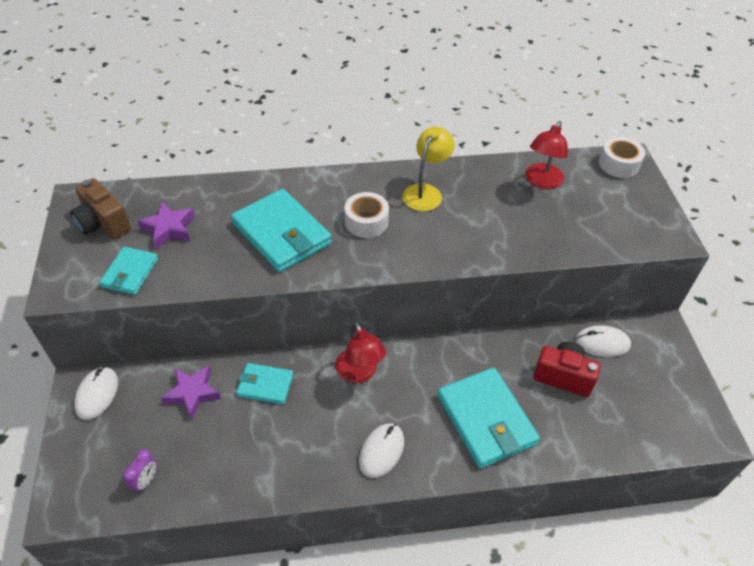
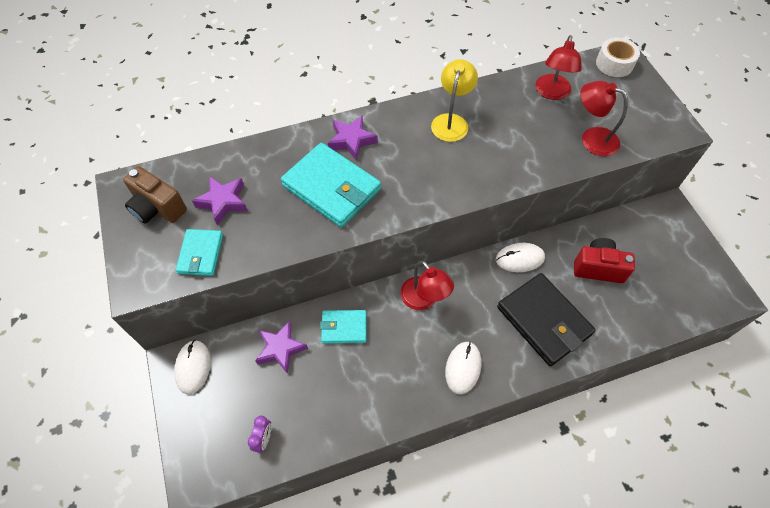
camera: 10 degrees left, 10 degrees up
(316, 194) = (351, 140): none -> purple star
(366, 222) = (406, 161): white tape -> none
(486, 420) = (543, 321): turquoise wallet -> black wallet
(572, 232) = (592, 138): none -> red lamp
(602, 343) = (623, 231): white mouse -> white mouse (519, 258)

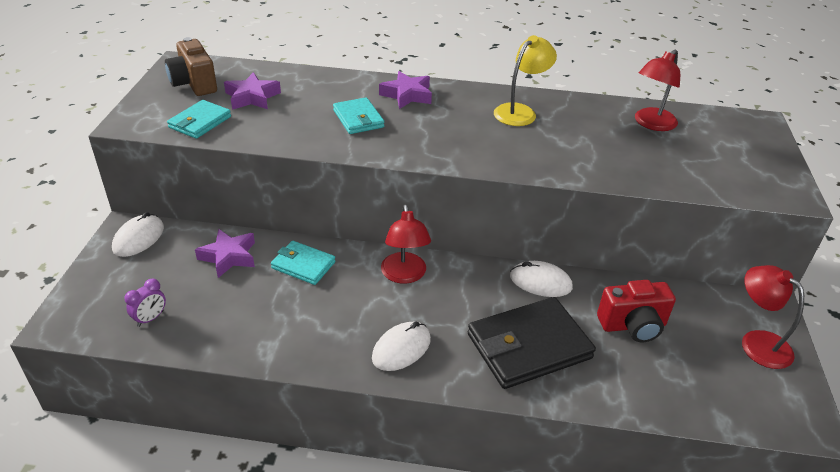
camera: 25 degrees right, 20 degrees down
(331, 188) = (358, 119): turquoise wallet -> turquoise wallet, size x0.56
(543, 321) = (528, 346): black wallet -> black wallet turned 75 degrees clockwise
(592, 138) = (672, 169): red lamp -> red lamp (757, 342)
(598, 268) = (633, 325): red camera -> red camera turned 135 degrees clockwise
(614, 64) = (745, 124): white tape -> none

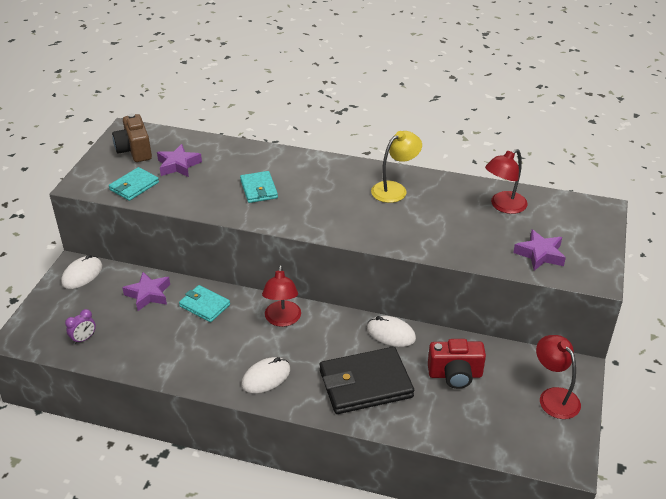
camera: 10 degrees right, 0 degrees up
(407, 95) = (304, 169): purple star -> purple star (540, 254)

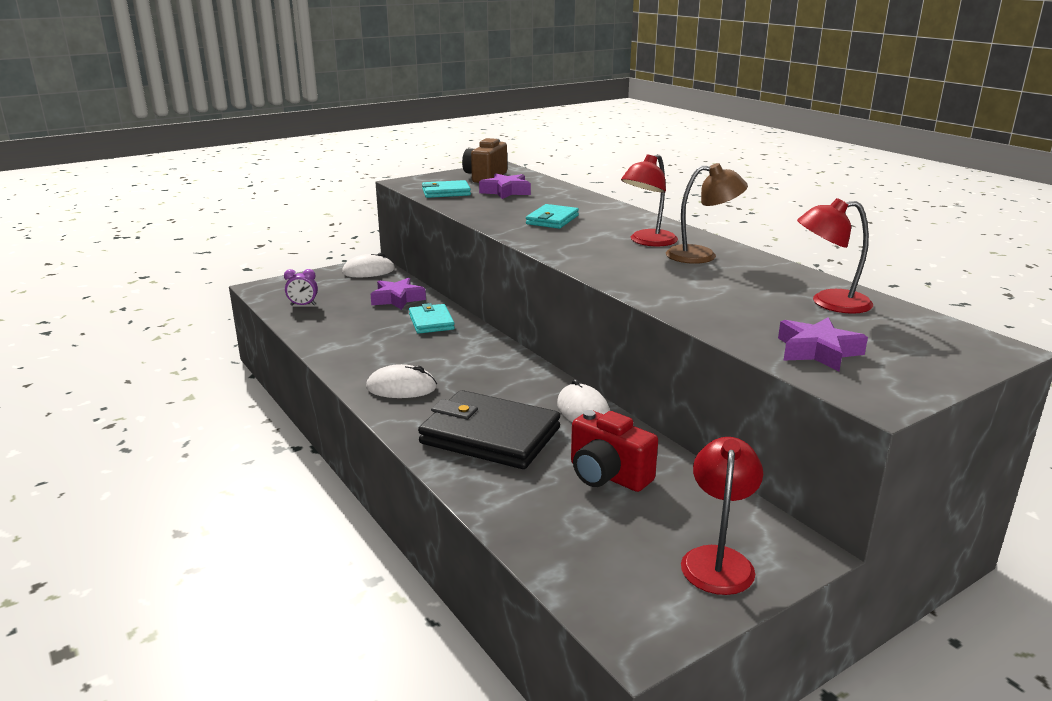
camera: 40 degrees right, 15 degrees down
(282, 320) = (485, 357): red lamp -> red lamp (648, 242)
(394, 189) = (702, 255): yellow lamp -> brown lamp

